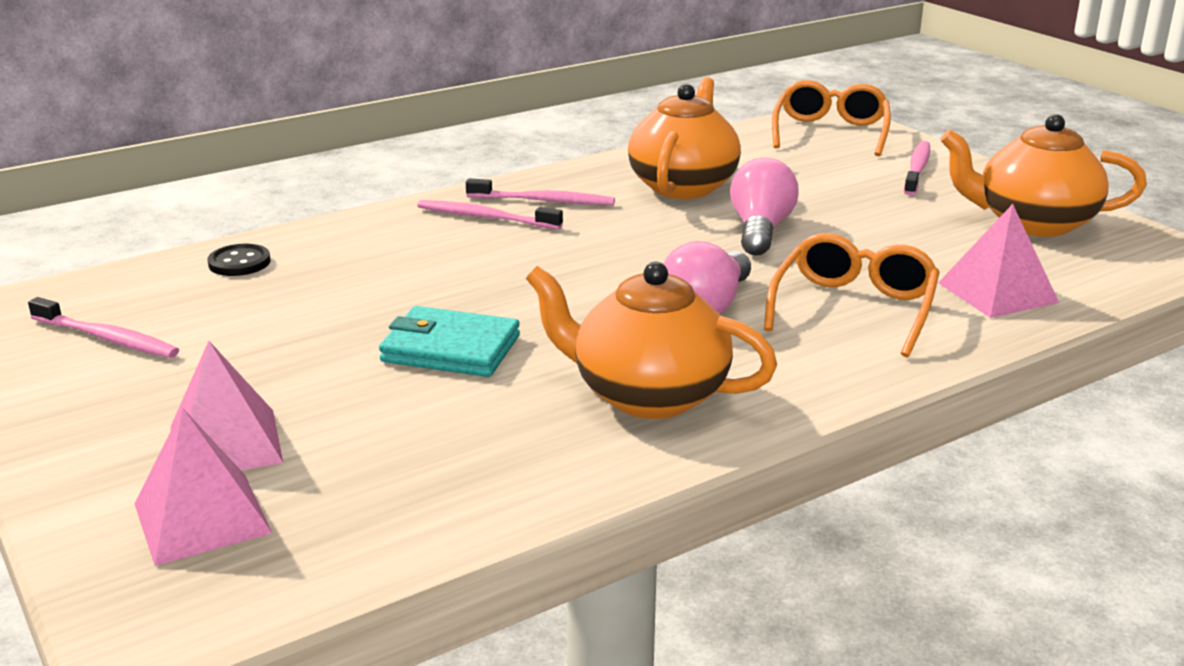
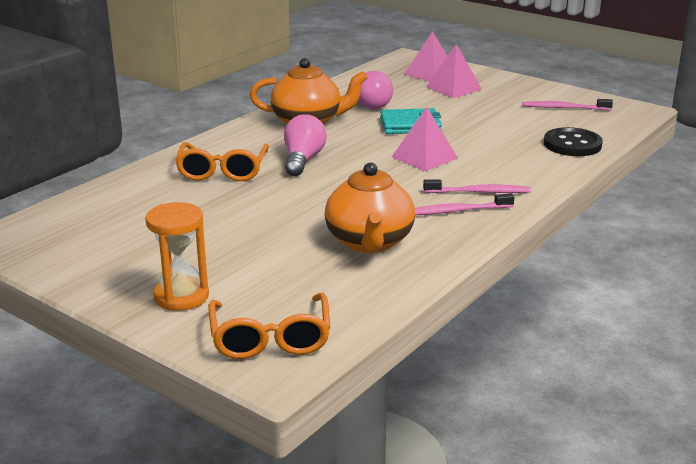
camera: 160 degrees right, 0 degrees up
(239, 262) = (572, 144): black button -> black button, size x1.64
(760, 230) = (294, 212): pink light bulb -> pink light bulb (371, 104)
(917, 169) = (181, 296): pink toothbrush -> orange hourglass
(997, 292) = (138, 192): pink pyramid -> pink pyramid (424, 157)
(1032, 223) = (96, 250): orange teapot -> none

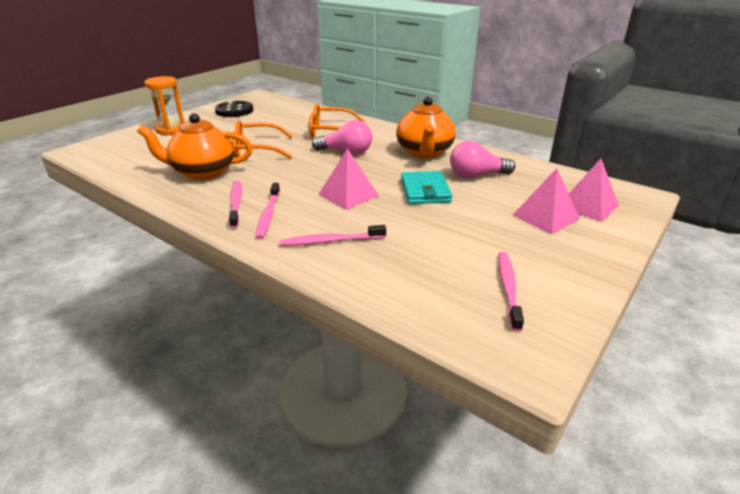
camera: 90 degrees right, 5 degrees up
(270, 338) = (110, 149): orange glasses -> orange glasses (256, 149)
(521, 162) = (331, 241): none -> pink toothbrush
(572, 144) = (380, 279): black button -> black button (234, 111)

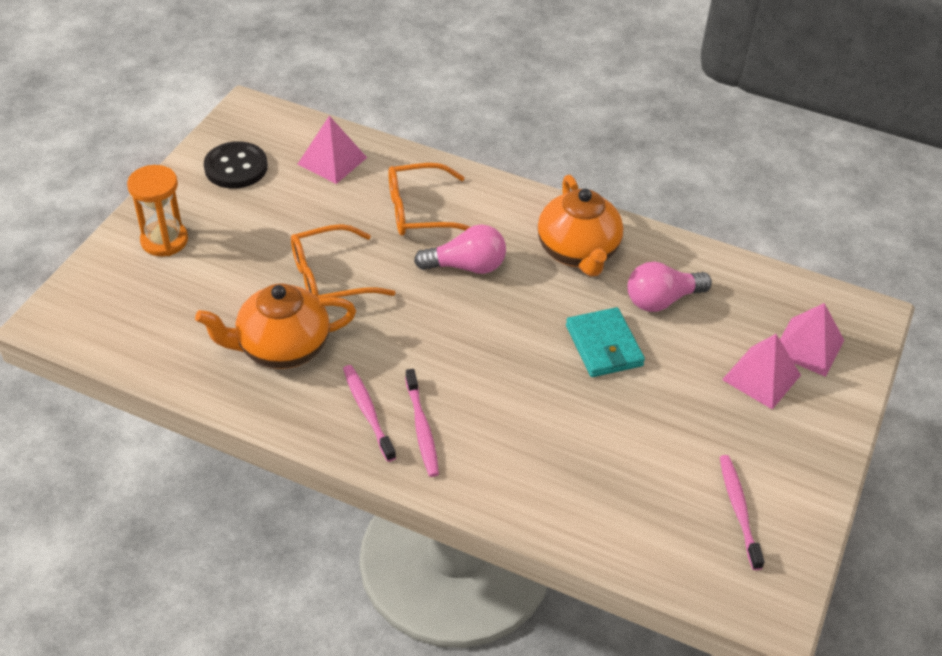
camera: 15 degrees left, 15 degrees up
(331, 241) = (521, 465): pink toothbrush -> none
(348, 195) = (507, 369): pink pyramid -> pink pyramid (332, 160)

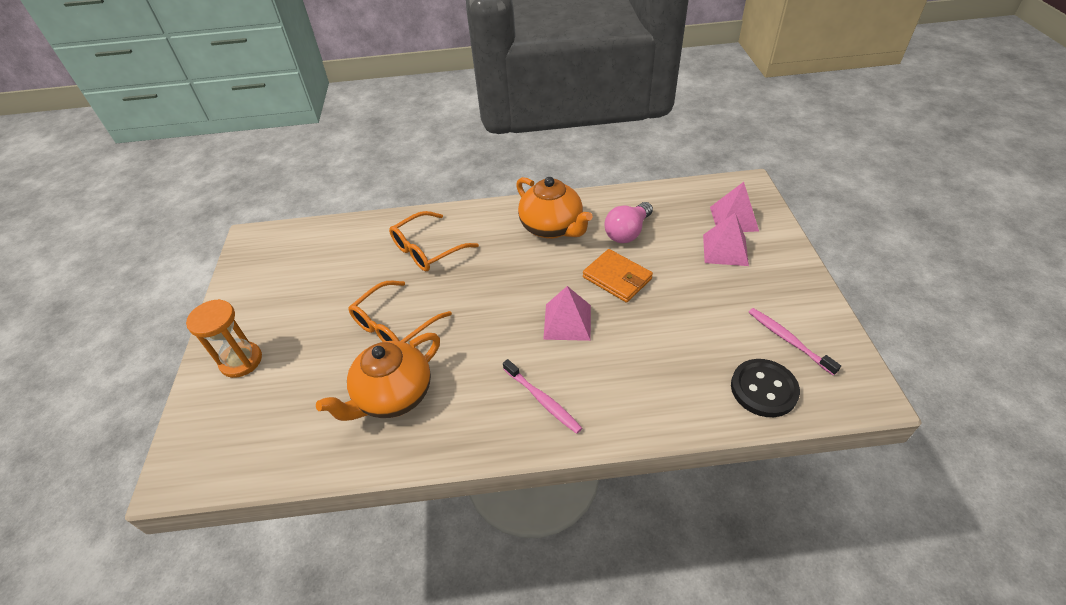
camera: 25 degrees left, 0 degrees up
(236, 167) = (267, 281): black button -> black button (763, 389)
(332, 160) = (339, 245): pink pyramid -> pink pyramid (567, 322)
(367, 411) = (494, 409): pink toothbrush -> none
(466, 266) = (487, 270): pink light bulb -> none
(604, 345) = (617, 278): turquoise wallet -> orange wallet

